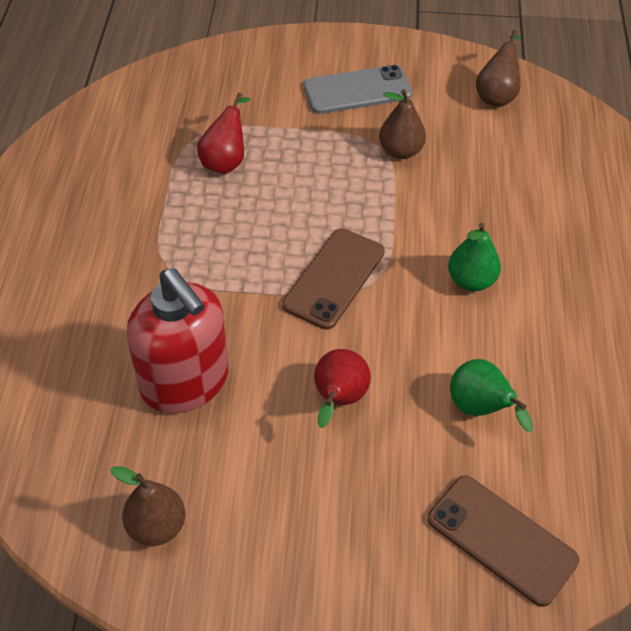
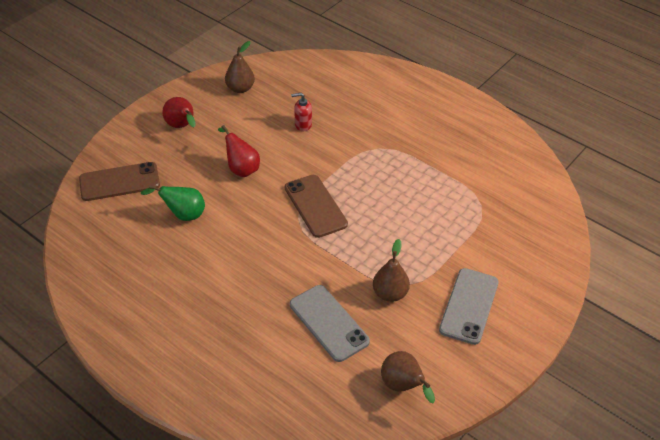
camera: 125 degrees right, 5 degrees down
(185, 382) = (303, 125): red soap dispenser -> red soap dispenser, size x0.41
(226, 161) = (447, 206): red pear -> red pear (182, 126)
(471, 281) = (259, 262): green pear -> none
(486, 178) = (329, 323): none -> grey phone

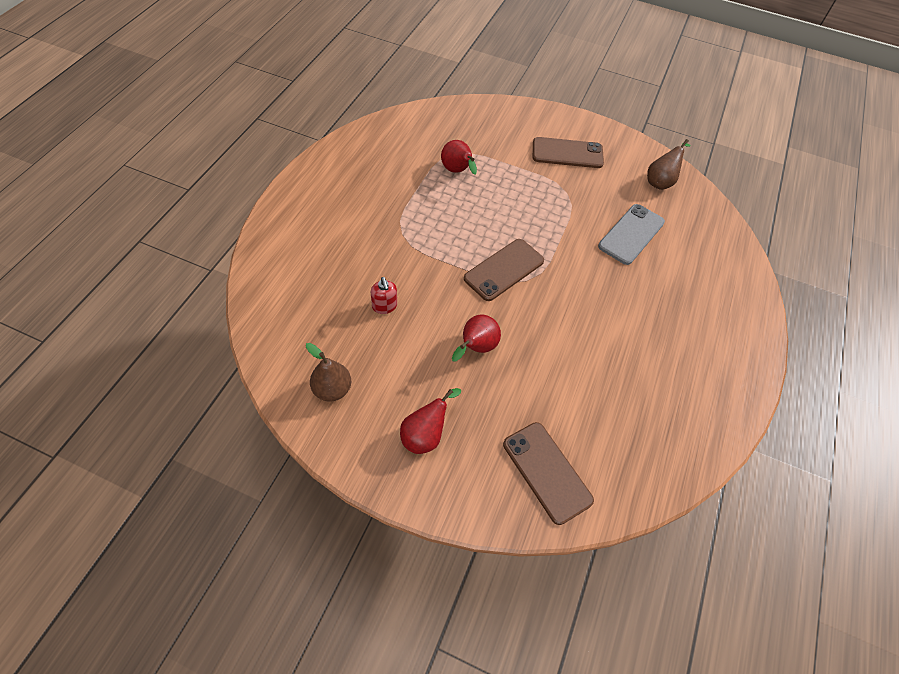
camera: 110 degrees left, 10 degrees up
(183, 215) = (566, 383): green pear -> none
(390, 293) = (580, 200): brown pear -> none
(454, 202) = (457, 171): none -> red pear
(469, 306) = (567, 153): grey phone -> brown phone

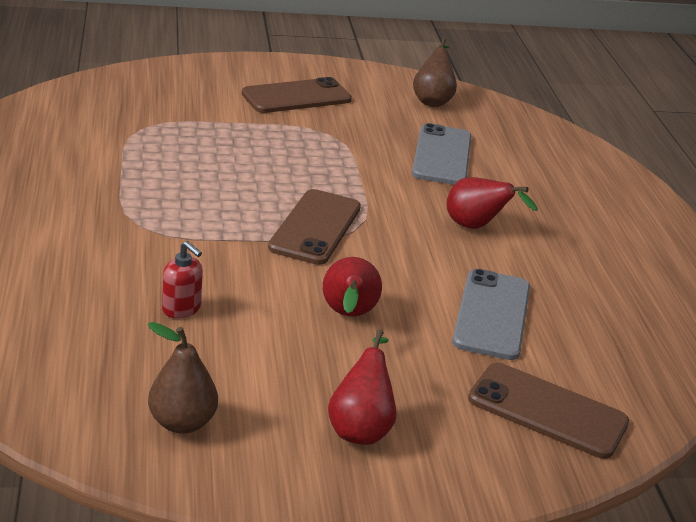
camera: 30 degrees left, 25 degrees down
(457, 171) = (164, 144): red pear -> red pear (476, 227)
(567, 381) = (491, 314): none -> grey phone

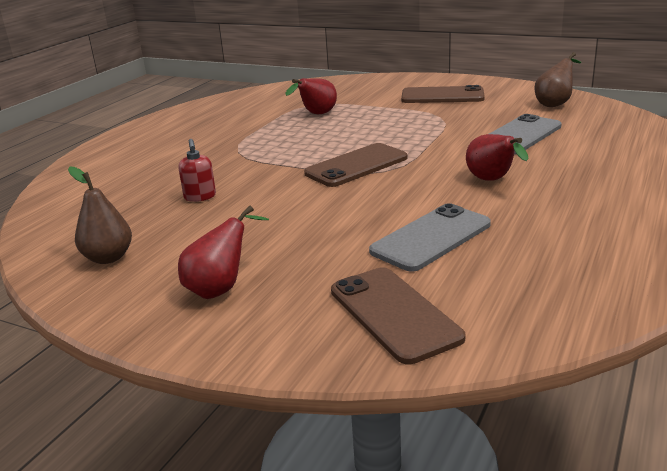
camera: 40 degrees right, 5 degrees down
(348, 316) = (309, 219): red pear -> red pear (316, 115)

